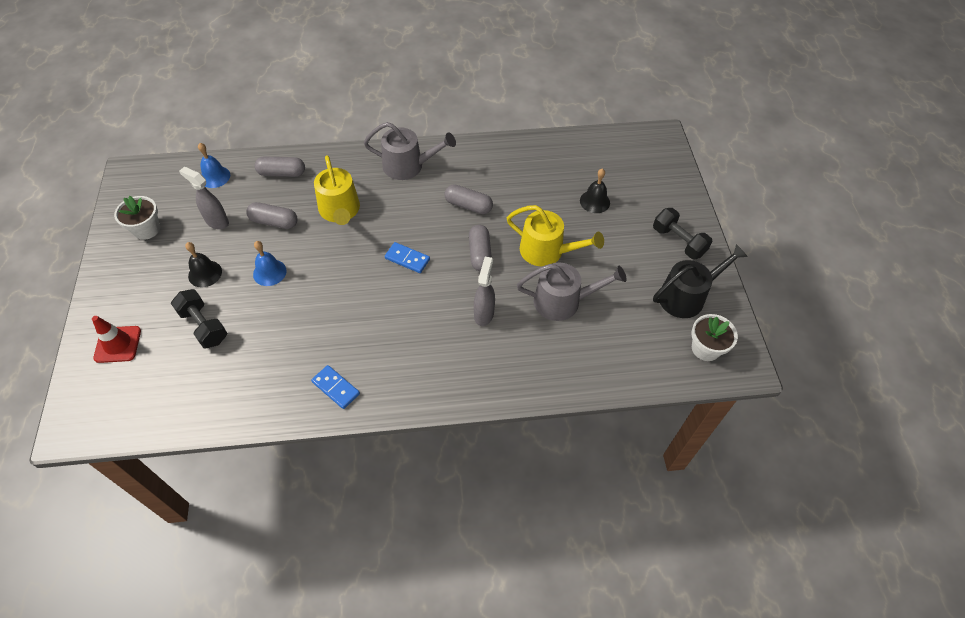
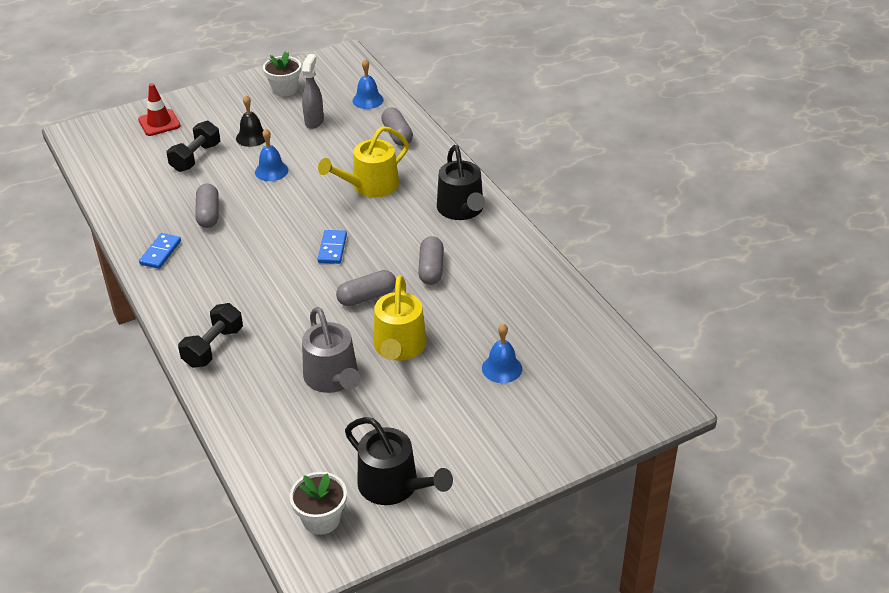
camera: 70 degrees right, 15 degrees down
(274, 222) = (332, 152): grey capsule -> grey capsule (208, 214)
(408, 166) = (462, 209): grey watering can -> black watering can
(484, 314) = (287, 322): grey spray bottle -> none
(594, 201) = (502, 368): black bell -> blue bell
(678, 241) = (481, 460): black dumbbell -> black dumbbell (213, 347)

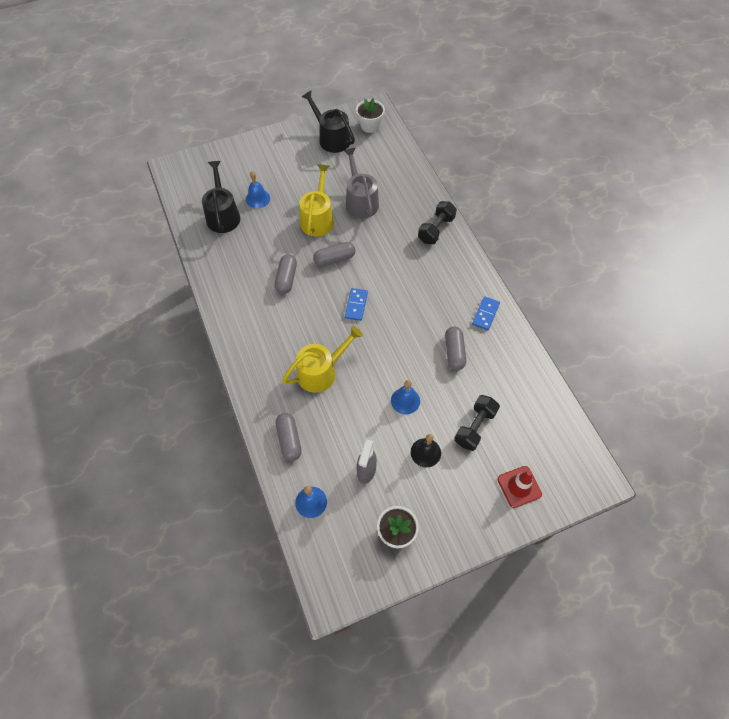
camera: 175 degrees left, 20 degrees up
(462, 209) = (251, 336): black watering can -> black watering can (223, 215)

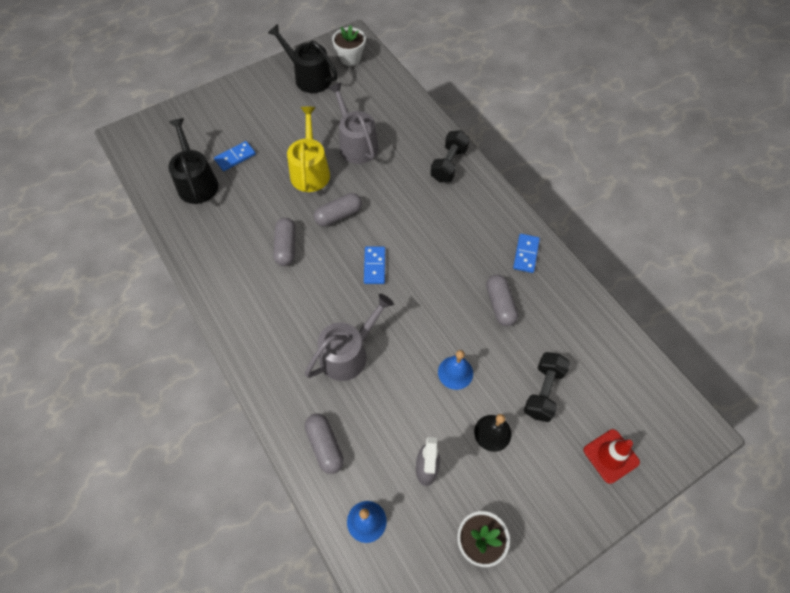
camera: 10 degrees left, 0 degrees up
(258, 198) = (235, 157): blue bell -> blue domino
(321, 372) = (348, 353): yellow watering can -> grey watering can

